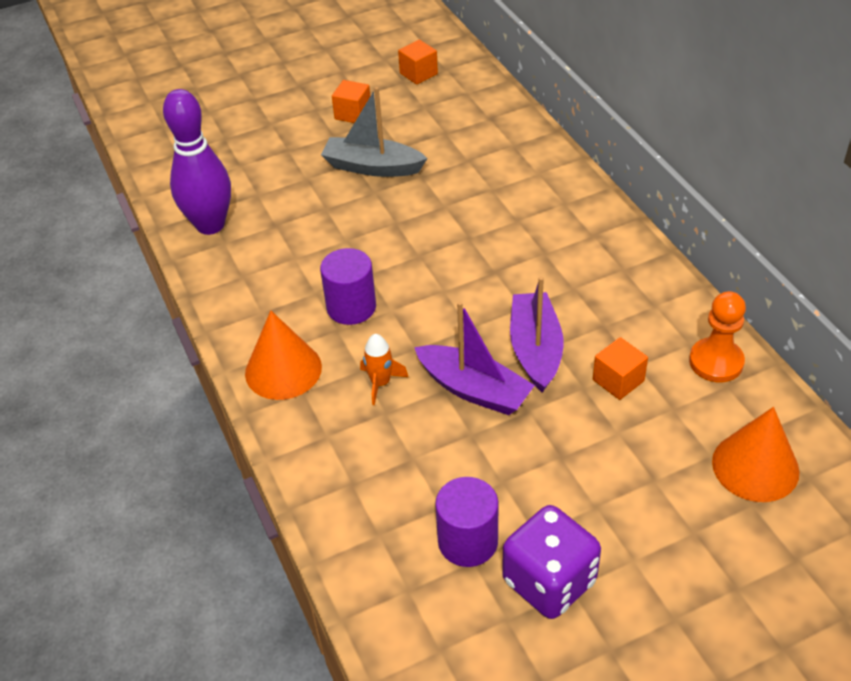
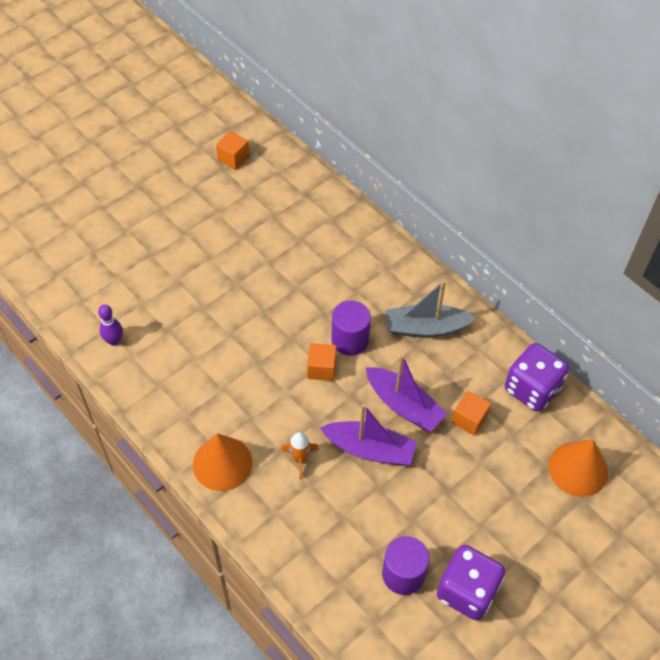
camera: 20 degrees left, 10 degrees up
(210, 225) = (114, 341): purple bowling pin -> purple bowling pin, size x0.47
(351, 307) = (255, 396): purple cylinder -> purple cylinder (350, 340)
(353, 114) = (193, 208): orange cube -> orange cube (321, 368)
(372, 167) = (227, 260): grey boat -> grey boat (425, 328)
(535, 350) = (403, 405): purple boat -> purple boat turned 150 degrees clockwise
(716, 362) = (532, 389): orange pawn -> purple dice

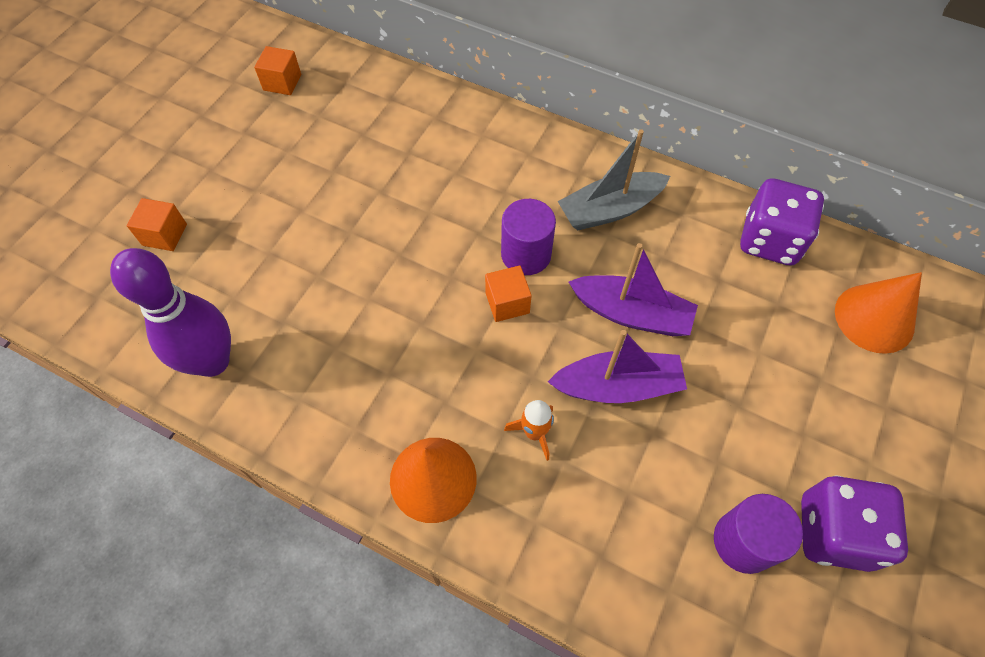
camera: 20 degrees left, 5 degrees up
(114, 341) = (212, 361): purple bowling pin -> purple bowling pin, size x2.11
(469, 419) = (718, 303): orange cube -> orange cube (164, 235)

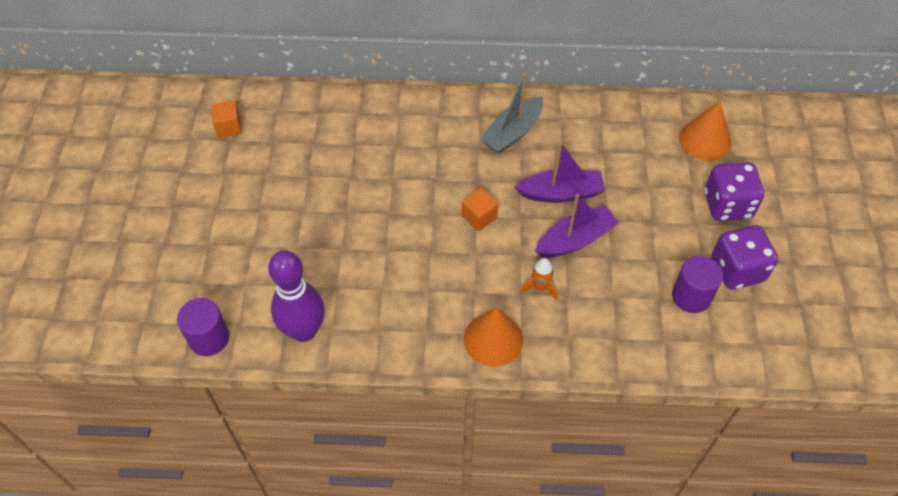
camera: 25 degrees left, 5 degrees down
(164, 235) = (212, 264): orange cube -> none
(526, 254) = (474, 182): purple cylinder -> purple cylinder (209, 338)
(769, 240) = (622, 115): purple dice -> purple dice (727, 205)

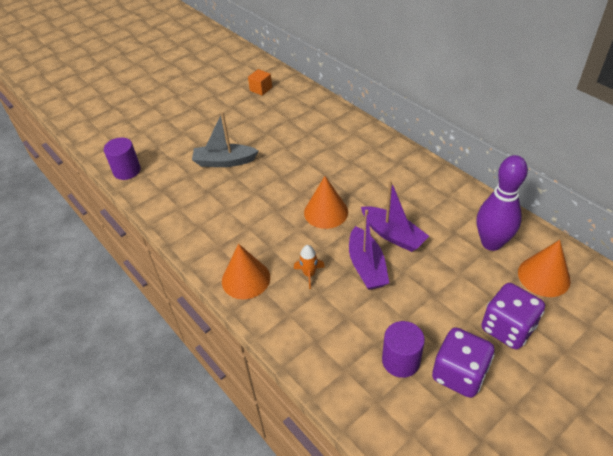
camera: 50 degrees right, 10 degrees down
(304, 330) = (166, 199): purple bowling pin -> purple bowling pin (491, 243)
(479, 217) = (326, 212): orange cube -> orange cone
(512, 132) = (406, 183): grey boat -> grey boat (224, 161)
(575, 240) = (366, 266): purple boat -> purple boat turned 60 degrees clockwise

